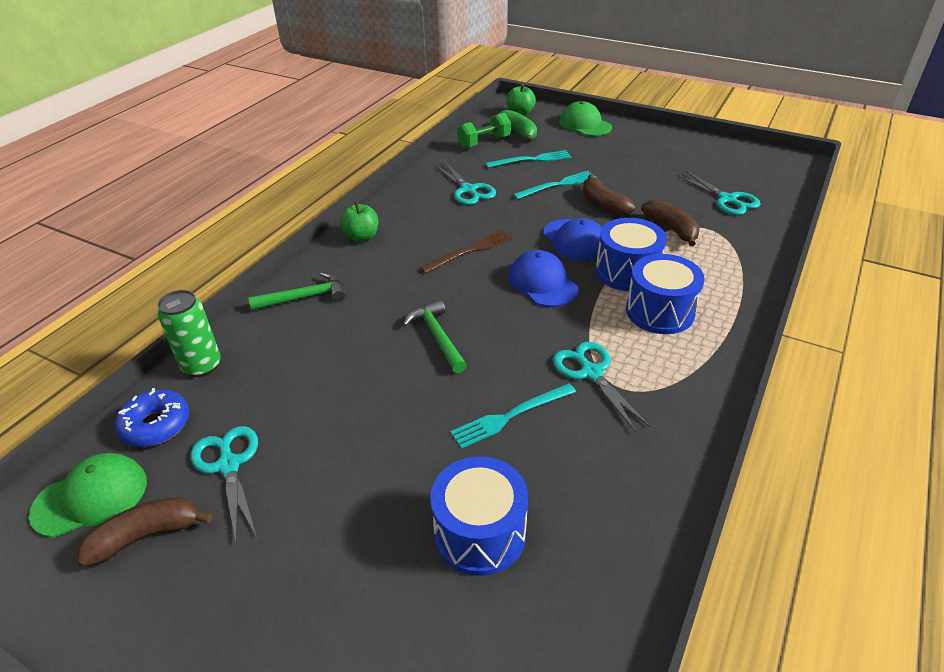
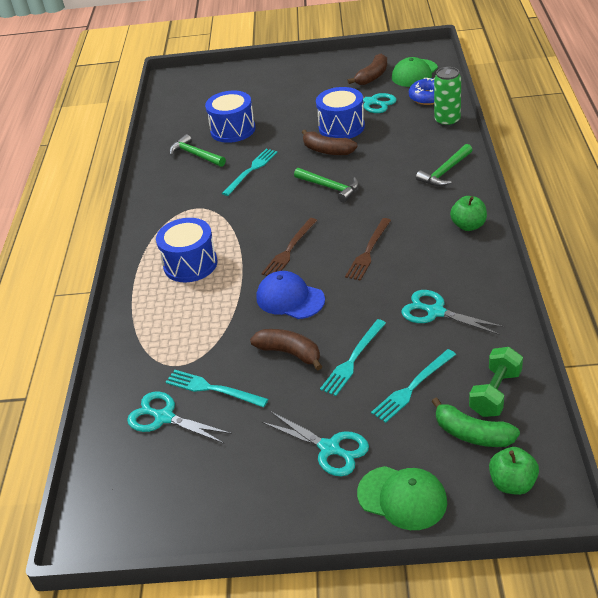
camera: 155 degrees right, 0 degrees up
(542, 283) = (289, 250): blue cap -> brown fork
(576, 501) = (196, 155): none -> green hammer
(591, 373) = (218, 208): turquoise scissors -> turquoise scissors (329, 448)
(627, 272) = (229, 286): blue drum -> blue drum (341, 127)
(671, 229) = (209, 349): brown banana -> brown banana (327, 150)
(680, 203) = (212, 389): none -> turquoise fork

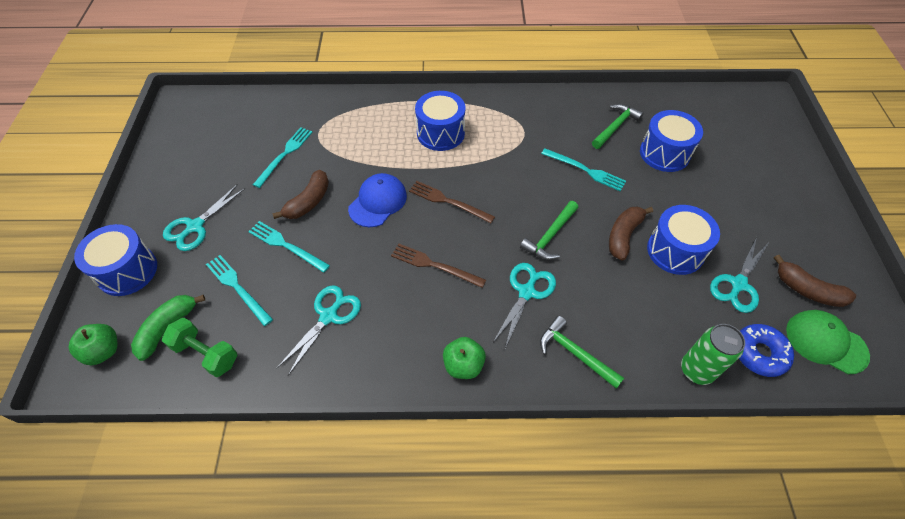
camera: 85 degrees right, 15 degrees up
(164, 417) = (266, 129): turquoise scissors -> turquoise scissors (526, 292)
(402, 498) = (127, 271): green cap -> blue drum

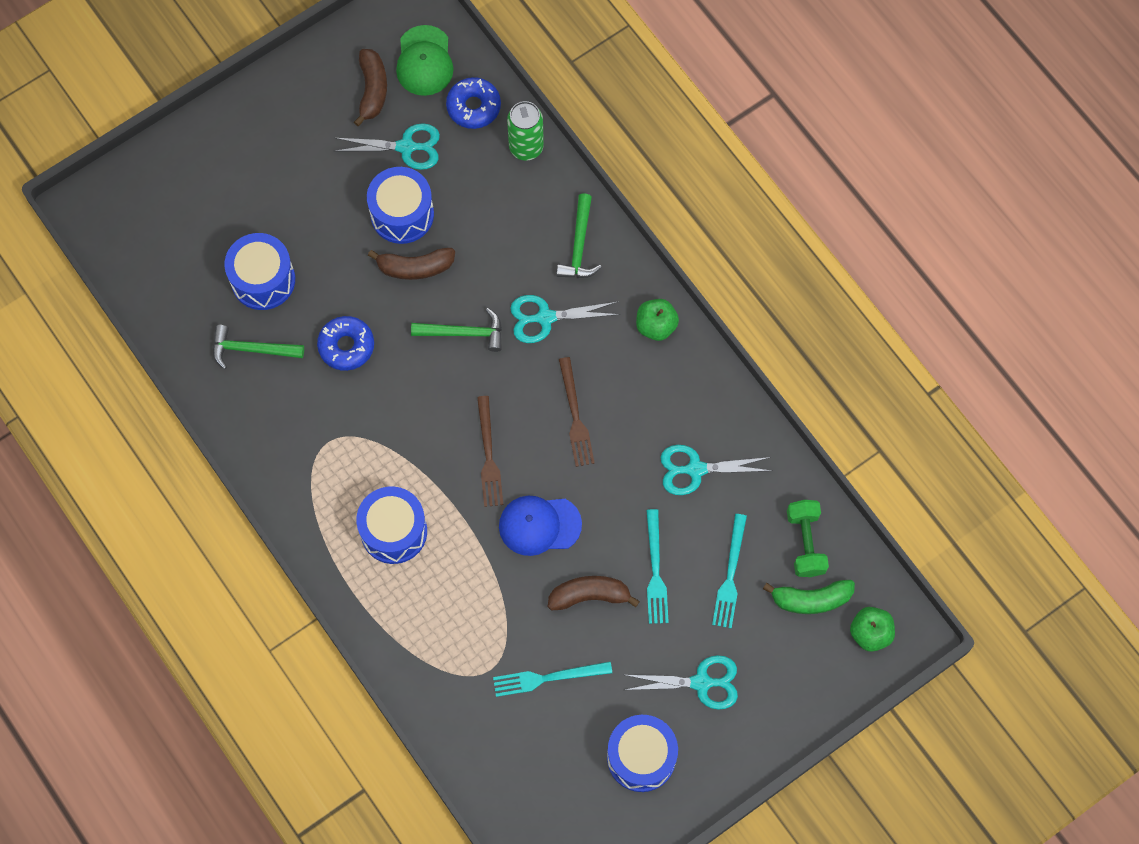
camera: 125 degrees left, 15 degrees up
(127, 271) = (792, 697): blue drum -> blue drum (641, 757)
(585, 170) = (346, 346): turquoise fork -> blue donut

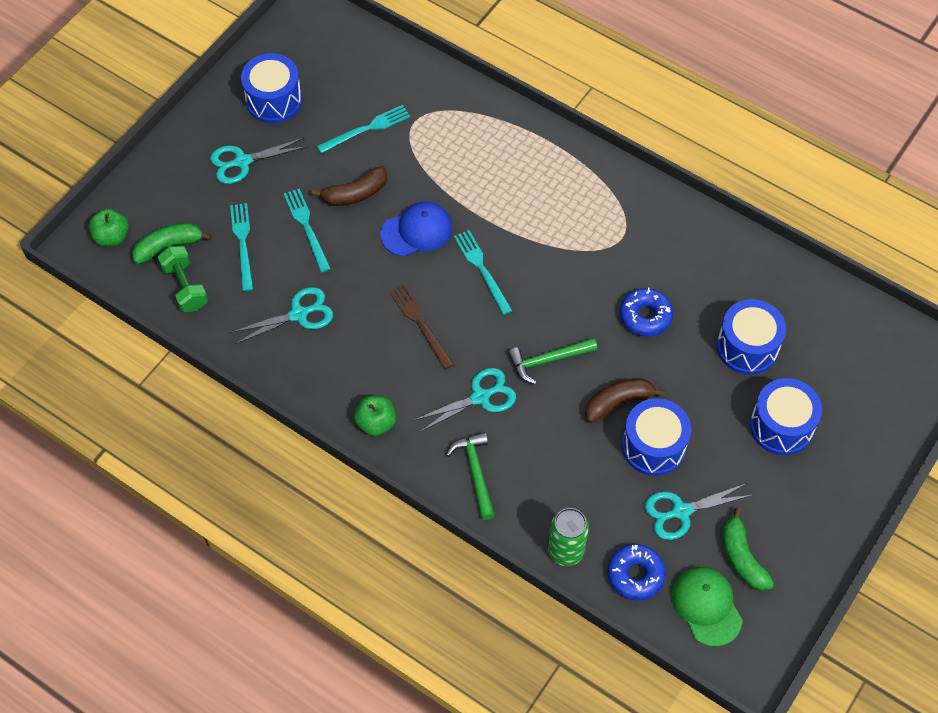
camera: 160 degrees right, 10 degrees down
(252, 349) = (724, 287): green hammer -> none
(372, 90) = (742, 558): brown banana -> green banana
(394, 531) = (534, 190): blue drum -> blue drum (781, 426)
(488, 456) = (482, 269): brown fork -> turquoise fork

